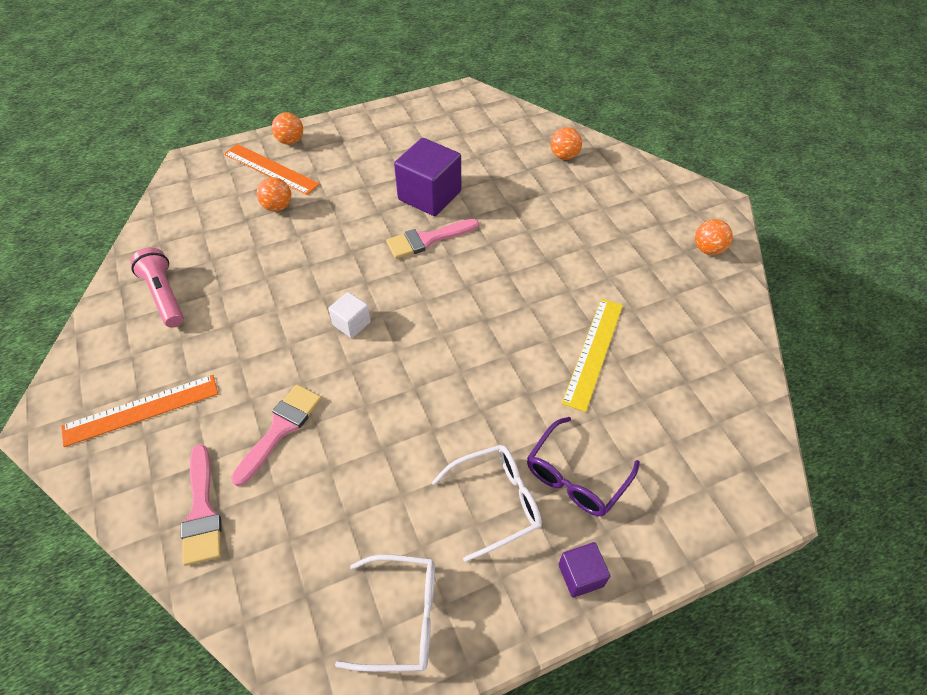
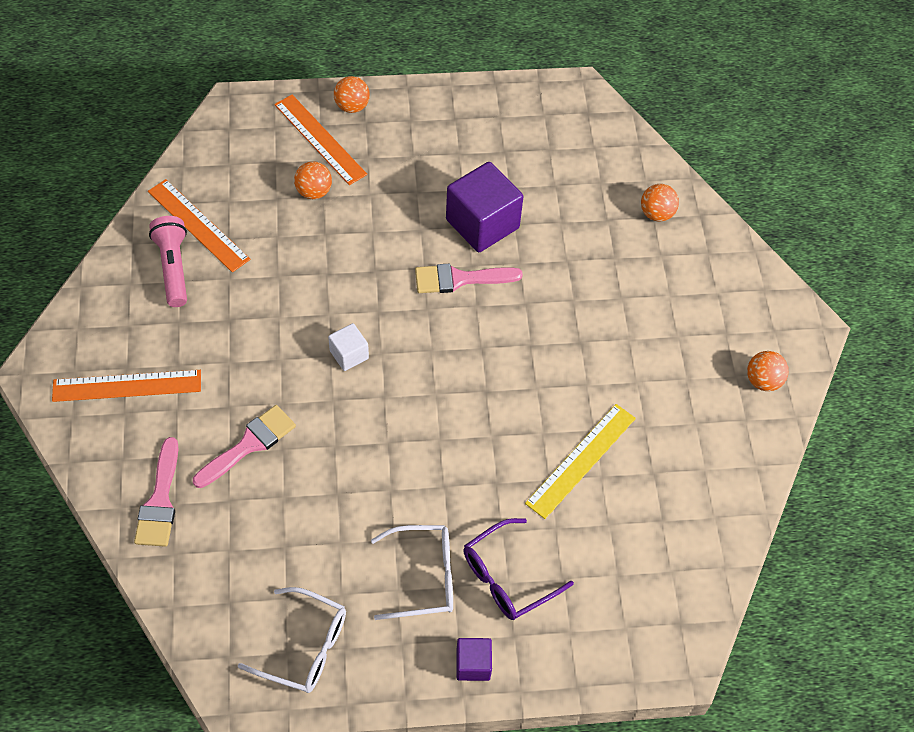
camera: 15 degrees right, 5 degrees up
(179, 256) = (198, 225): none -> orange ruler

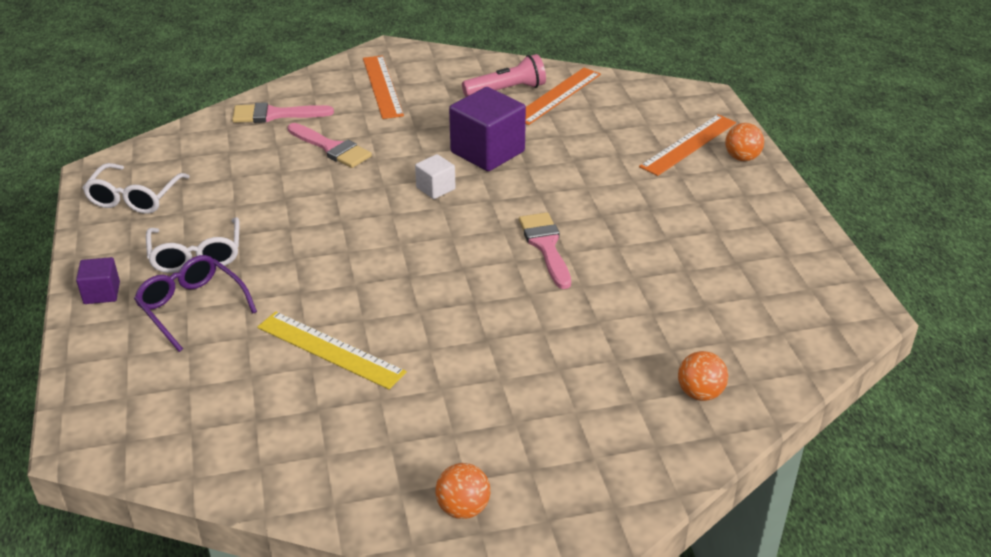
camera: 85 degrees right, 20 degrees down
(314, 192) = (621, 148): orange ball -> none
(482, 224) = (625, 255): purple cube -> purple cube (487, 152)

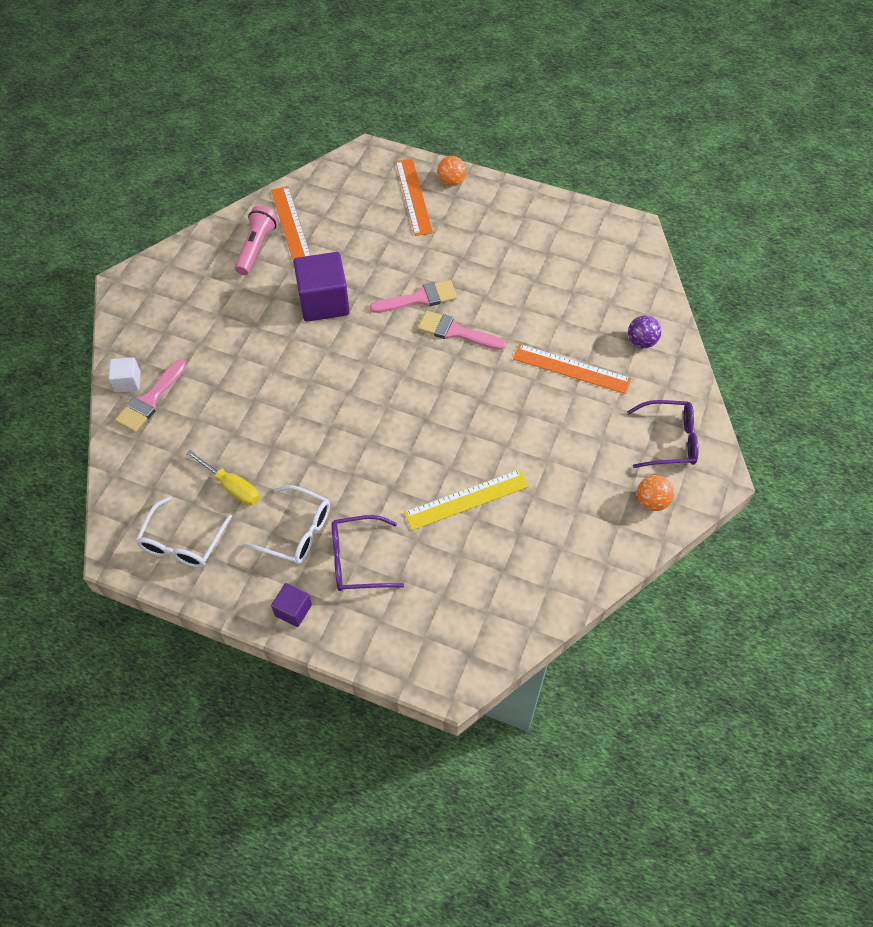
camera: 55 degrees left, 20 degrees up
(135, 197) = (183, 542): white glasses -> white glasses turned 60 degrees clockwise
(218, 196) = (232, 487): none -> yellow screwdriver
(332, 148) = (233, 387): pink brush -> pink brush (419, 298)
(382, 86) = (176, 315): orange ruler -> orange ruler (571, 369)
(435, 188) = (341, 354): white cube -> white cube (128, 382)
(573, 484) = (668, 440): none -> purple glasses
(700, 393) = (641, 341): orange ball -> purple ball

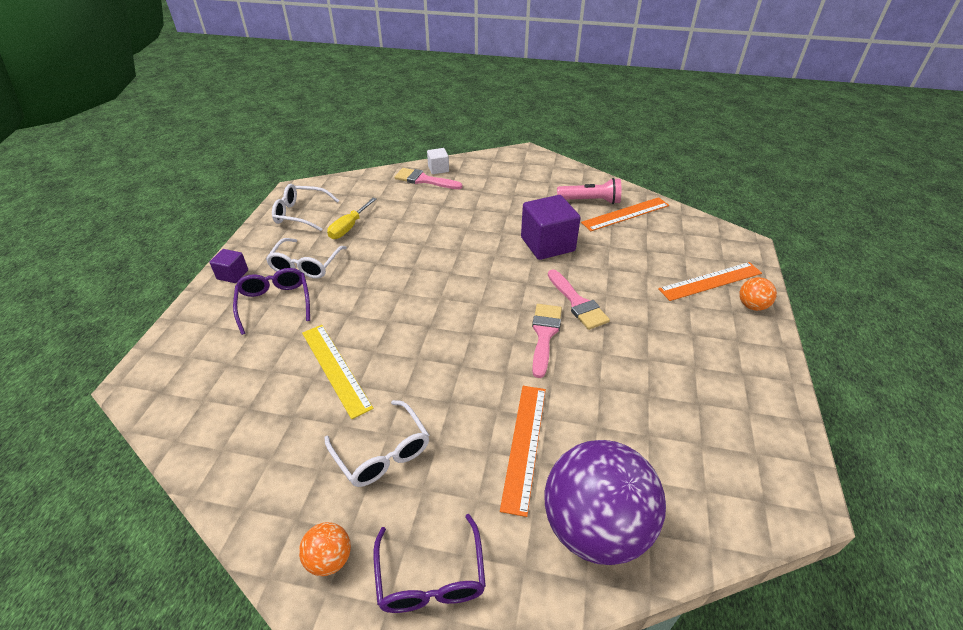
camera: 80 degrees right, 15 degrees down
(565, 465) = (382, 452): none -> white glasses
(641, 341) = (595, 526): purple ball -> purple ball, size x2.37

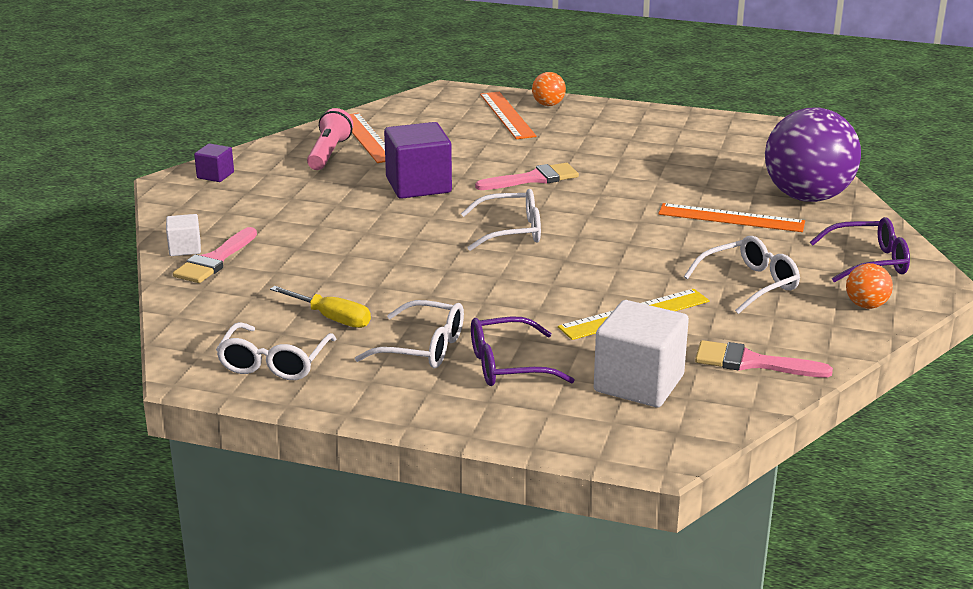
camera: 85 degrees left, 15 degrees down
(232, 274) = (432, 409): purple cube -> purple cube (215, 175)
(232, 371) = (639, 383): none -> white cube
(476, 294) = (510, 231): none -> white glasses
(544, 334) = (583, 199): pink brush -> pink brush (751, 362)

